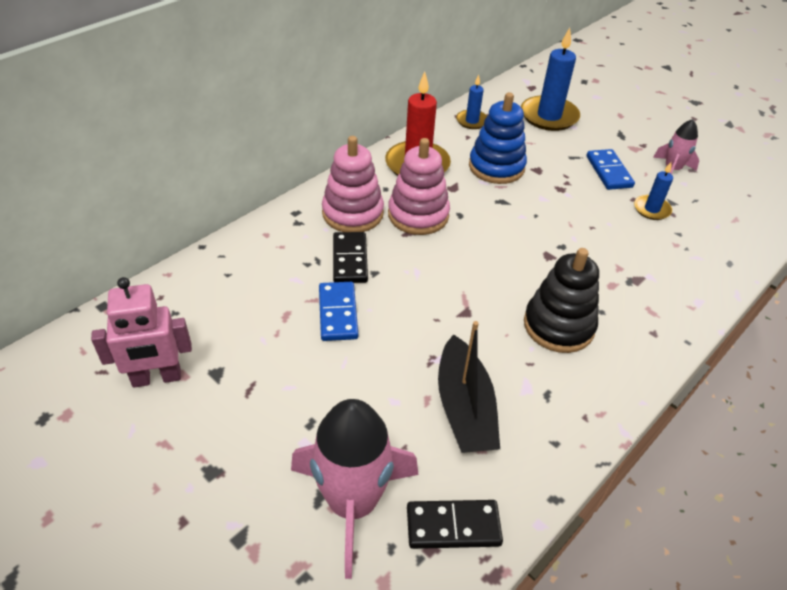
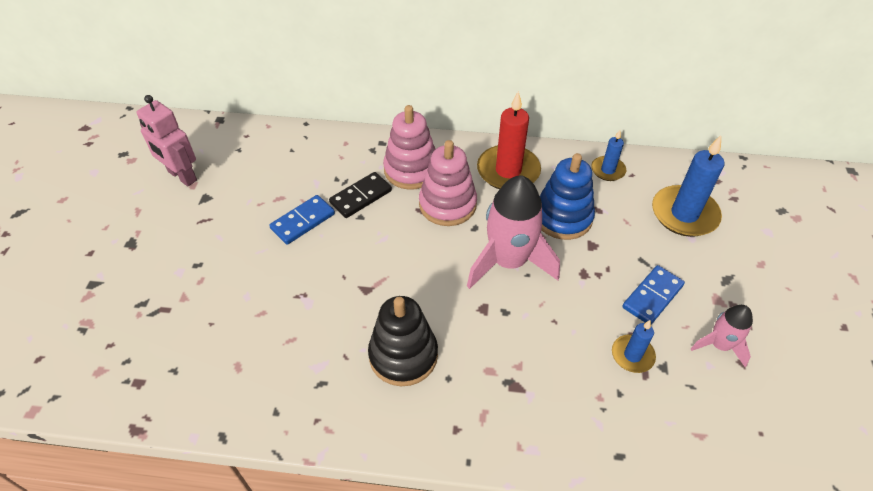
camera: 55 degrees right, 5 degrees up
(352, 503) = (148, 322): pink rocket -> pink rocket (508, 262)
(453, 526) = (162, 385): black domino -> none
(464, 408) = (269, 338): black boat -> none

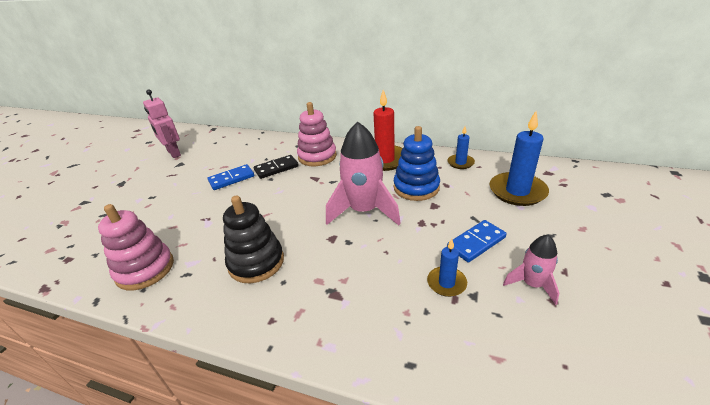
camera: 15 degrees right, 15 degrees down
(447, 204) = (333, 175): pink stacking toy -> pink stacking toy (145, 269)

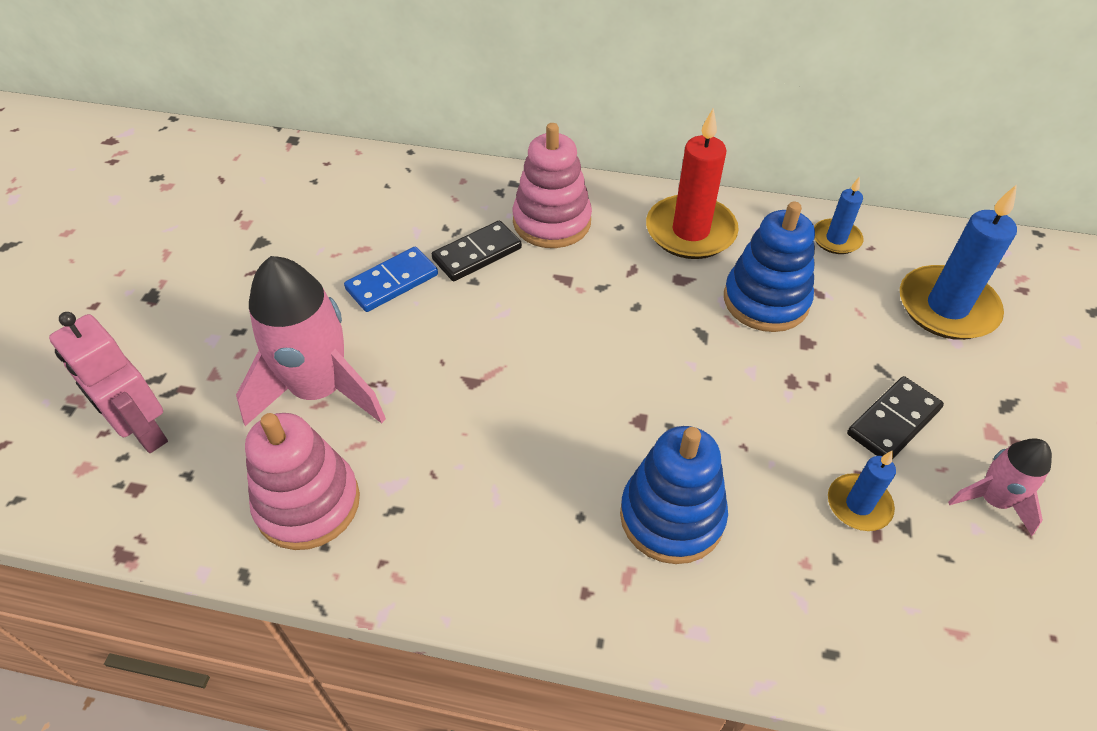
camera: 10 degrees left, 15 degrees up
(173, 153) = (232, 211): pink robot -> pink robot (144, 431)
(256, 262) = (517, 479): black stacking toy -> none
(334, 284) = (671, 516): none -> blue stacking toy
(364, 211) = (682, 357): pink rocket -> pink rocket (319, 390)
(476, 243) = (893, 422): blue domino -> black domino

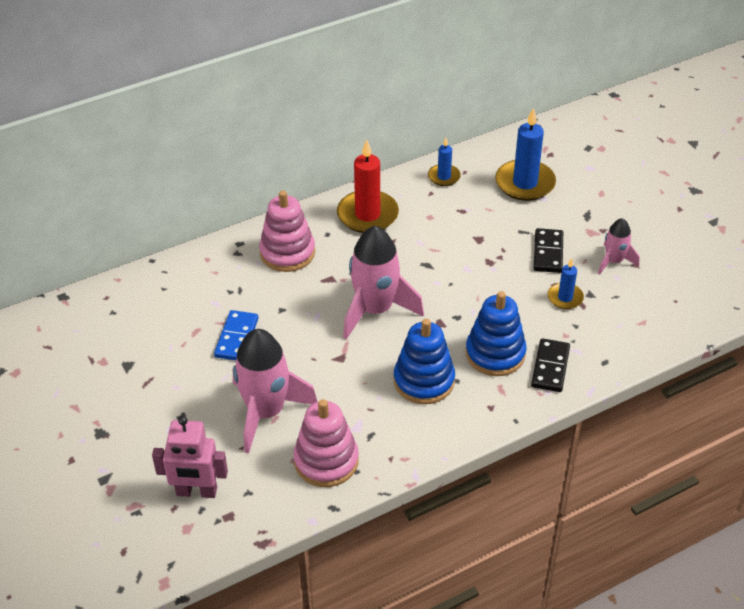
camera: 40 degrees left, 5 degrees down
(477, 254) = (266, 294): black domino -> black domino (550, 367)
(577, 350) = (375, 310): none -> pink rocket
(766, 300) = (440, 229): blue stacking toy -> blue stacking toy (424, 381)

